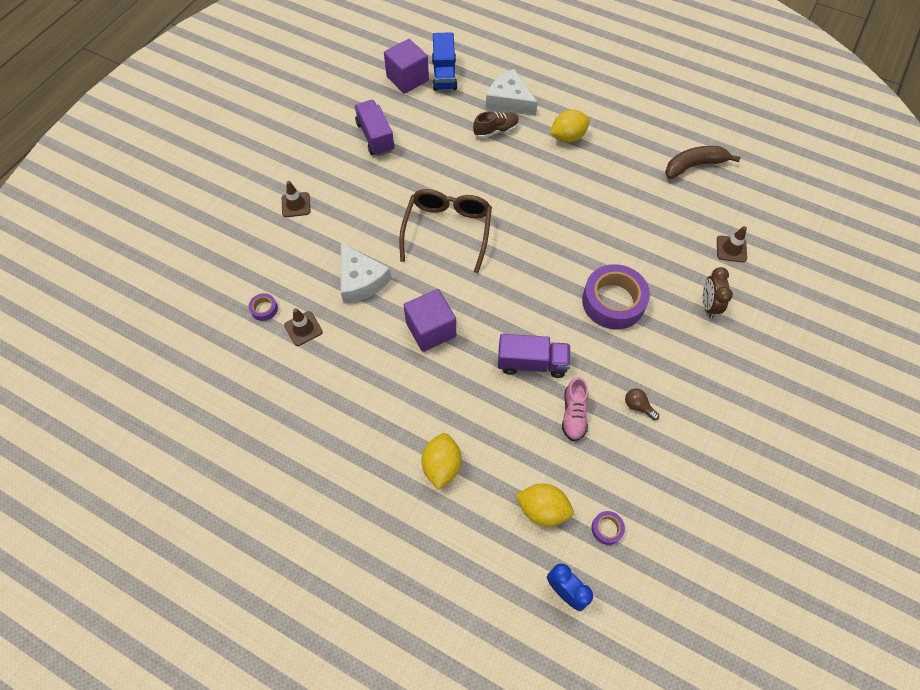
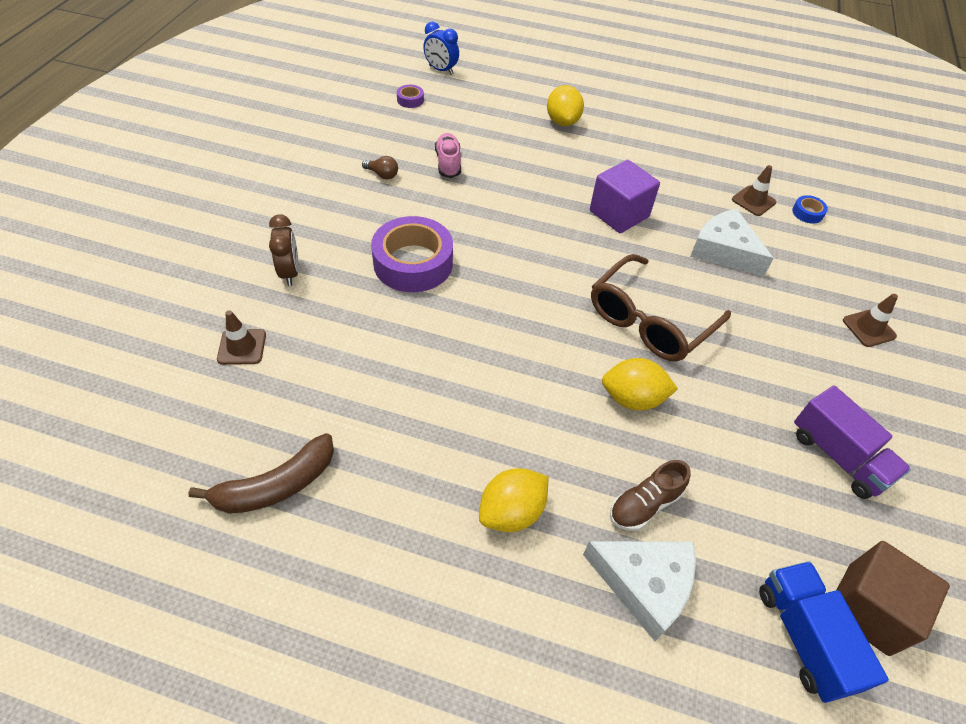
camera: 165 degrees right, 10 degrees down
(264, 309) = (807, 213): purple tape -> blue tape
(407, 79) = (868, 608): purple cube -> brown cube
(447, 231) = (649, 320): brown glasses -> brown glasses turned 45 degrees clockwise
(532, 363) = (499, 197): purple truck -> none
(542, 509) = (467, 105): yellow lemon -> yellow lemon (632, 398)

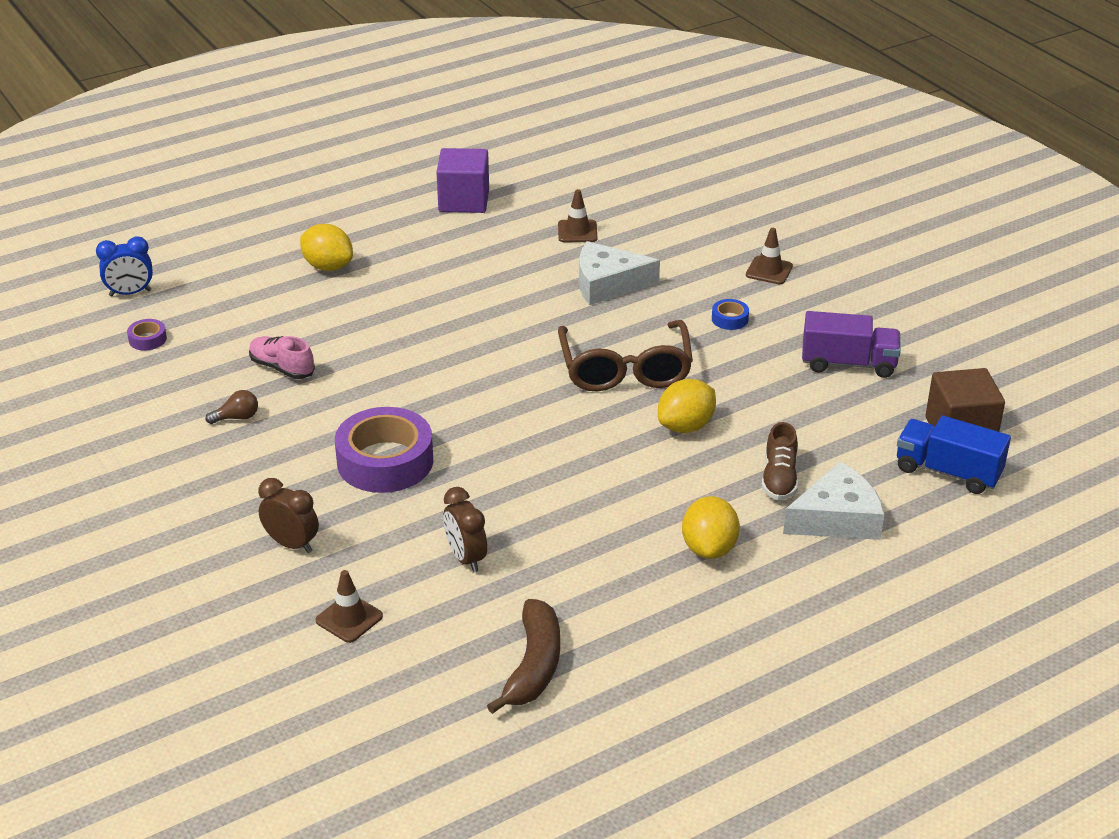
camera: 45 degrees left, 15 degrees down
(357, 367) = (466, 558): none -> brown clock
(619, 214) = (491, 310): purple cube -> purple cube (464, 201)
(807, 213) = (627, 215): blue tape -> blue tape (729, 319)

